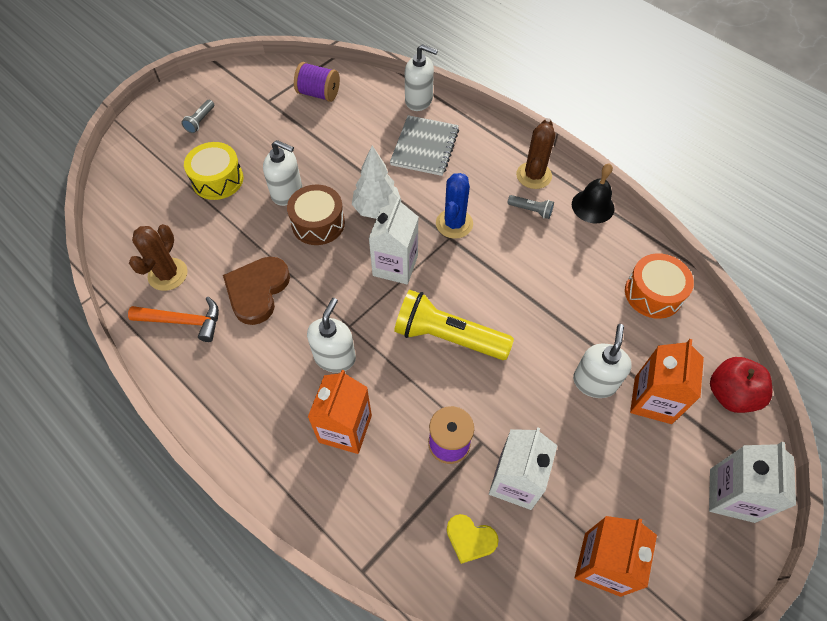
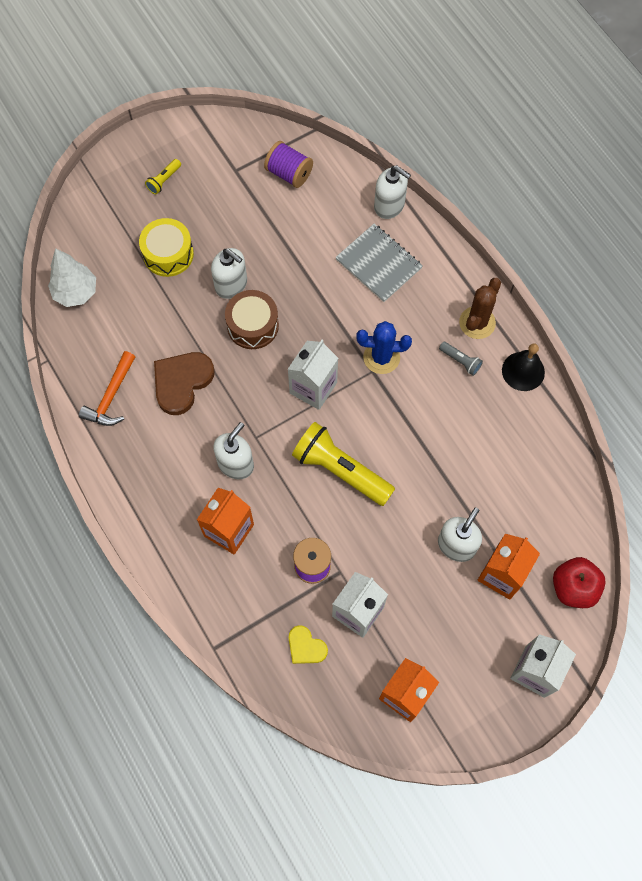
camera: 15 degrees right, 10 degrees up
(168, 274) = (105, 346): brown cactus -> none
(183, 321) = (111, 396): orange hammer -> orange hammer turned 90 degrees clockwise
(200, 121) = (164, 180): grey flashlight -> yellow flashlight
(377, 209) = (312, 324): white tree -> white tree (76, 292)
(425, 147) = (378, 264): grey notebook -> grey notebook turned 75 degrees counterclockwise
(454, 224) = (381, 357): blue cactus -> blue cactus turned 60 degrees clockwise
(653, 293) = (544, 476): orange drum -> none

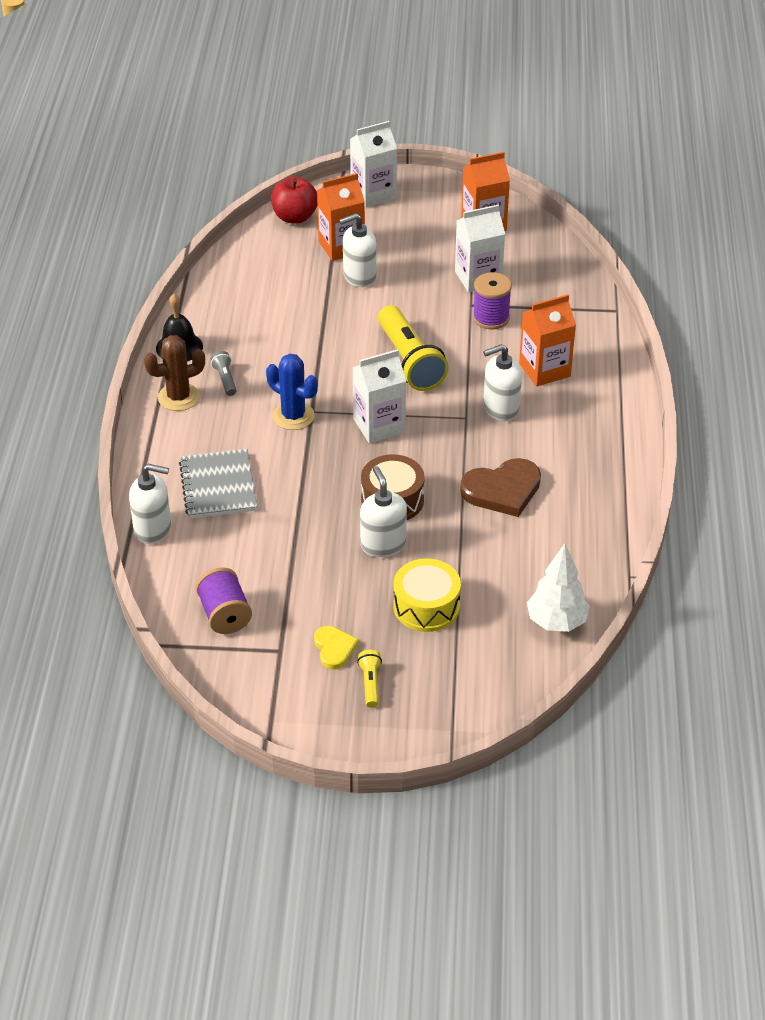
camera: 145 degrees left, 25 degrees down
(111, 396) = (583, 513): orange hammer -> none
(164, 180) = (370, 683): yellow flashlight -> yellow flashlight turned 75 degrees counterclockwise
(306, 647) = (539, 279): yellow heart -> yellow heart (334, 649)
(389, 205) = (153, 529): white soap dispenser -> white soap dispenser turned 120 degrees clockwise

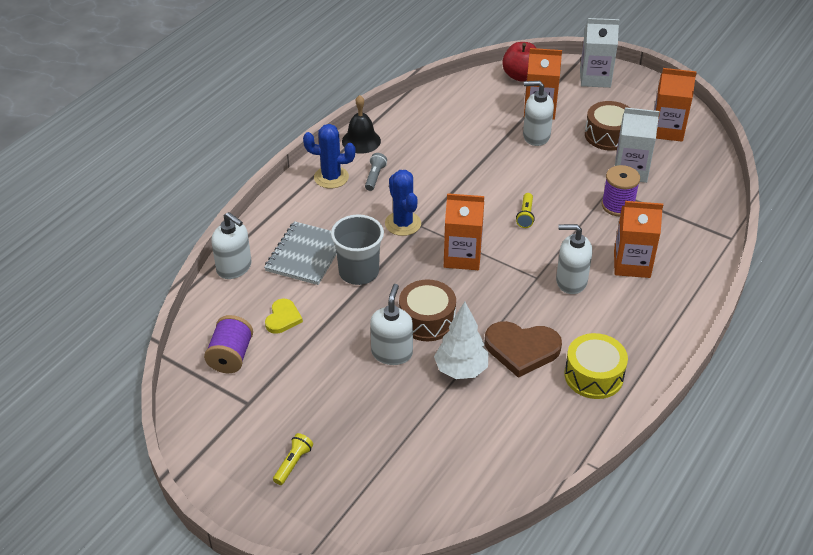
camera: 30 degrees right, 0 degrees up
(178, 397) = (331, 177): brown cactus -> blue cactus
(287, 481) = (359, 272): none -> grey cup
(334, 649) = (288, 421): yellow heart -> yellow heart (283, 318)
(379, 426) = (462, 257): white carton -> orange carton
(410, 361) = (525, 215): yellow flashlight -> yellow flashlight, size x0.44
(426, 606) = (386, 419): yellow drum -> yellow drum (593, 375)
(430, 250) = (608, 135): none -> brown drum
(556, 622) = (482, 483): white tree -> white tree (461, 370)

